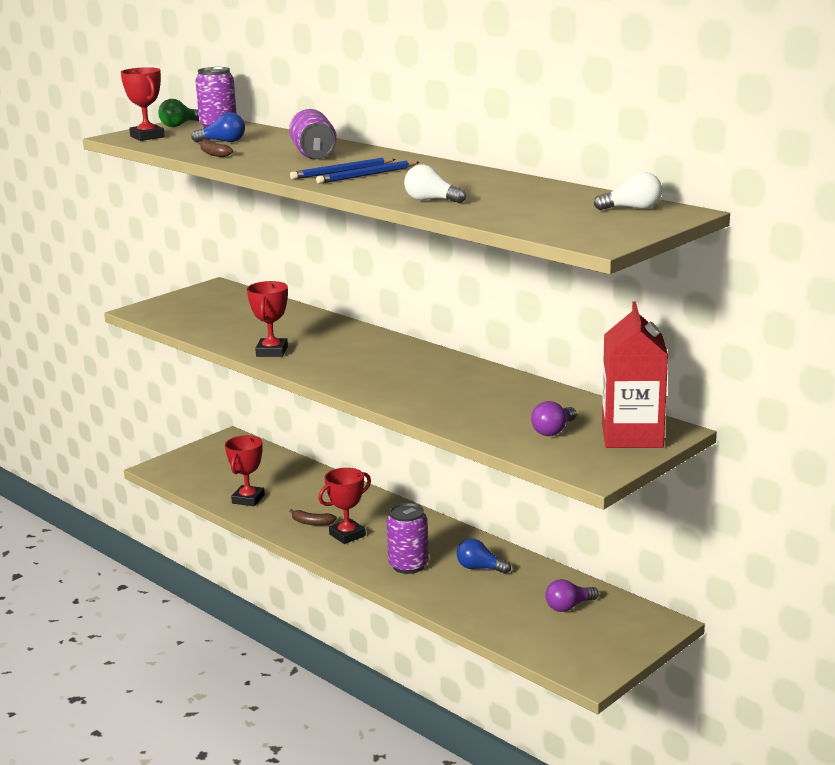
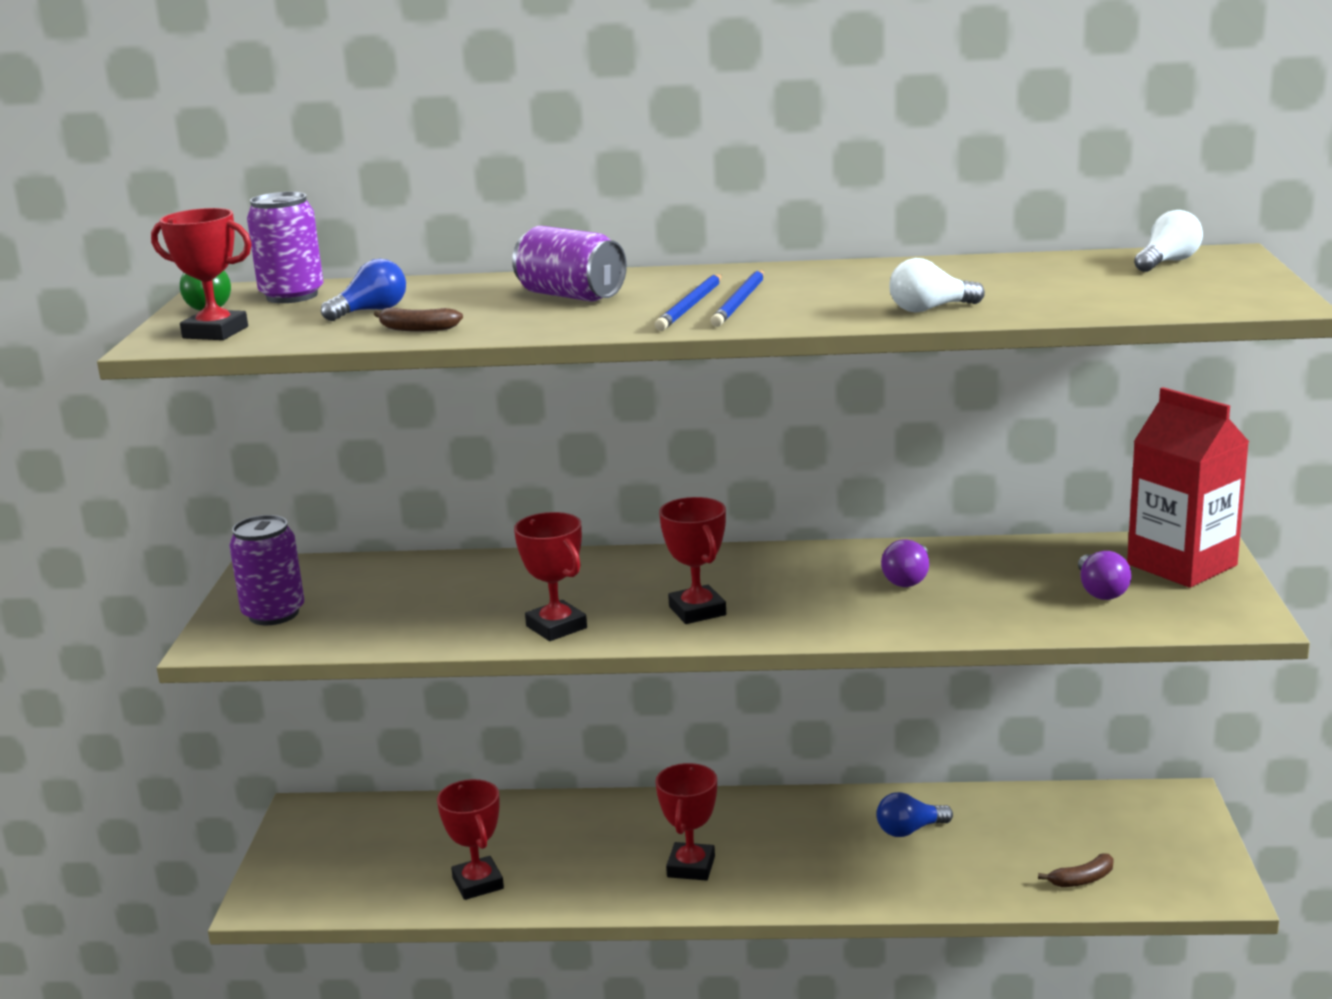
camera: 40 degrees left, 0 degrees up
(312, 523) = (618, 873): brown banana -> brown banana (1082, 879)
(343, 367) = (697, 611): none -> red trophy
(408, 565) = (828, 868): purple can -> purple can (274, 614)
(568, 607) = (1071, 827): purple light bulb -> purple light bulb (908, 579)

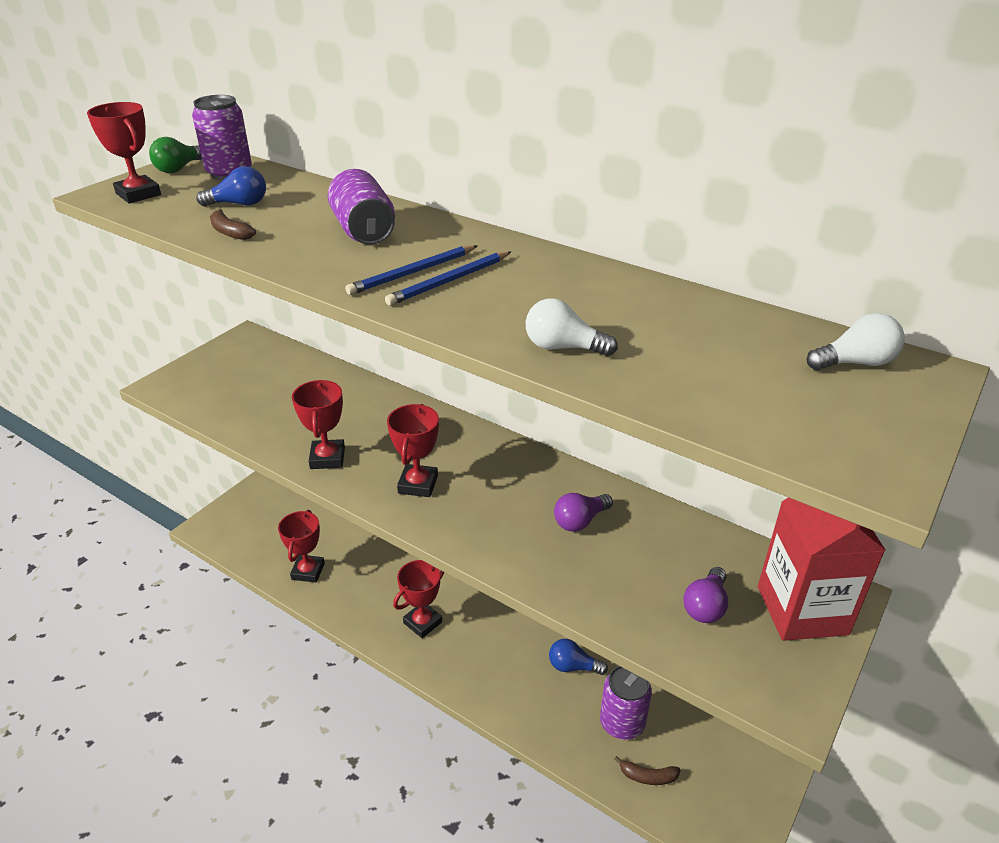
camera: 30 degrees right, 15 degrees up
(274, 614) = (210, 375): purple can -> purple can (622, 723)

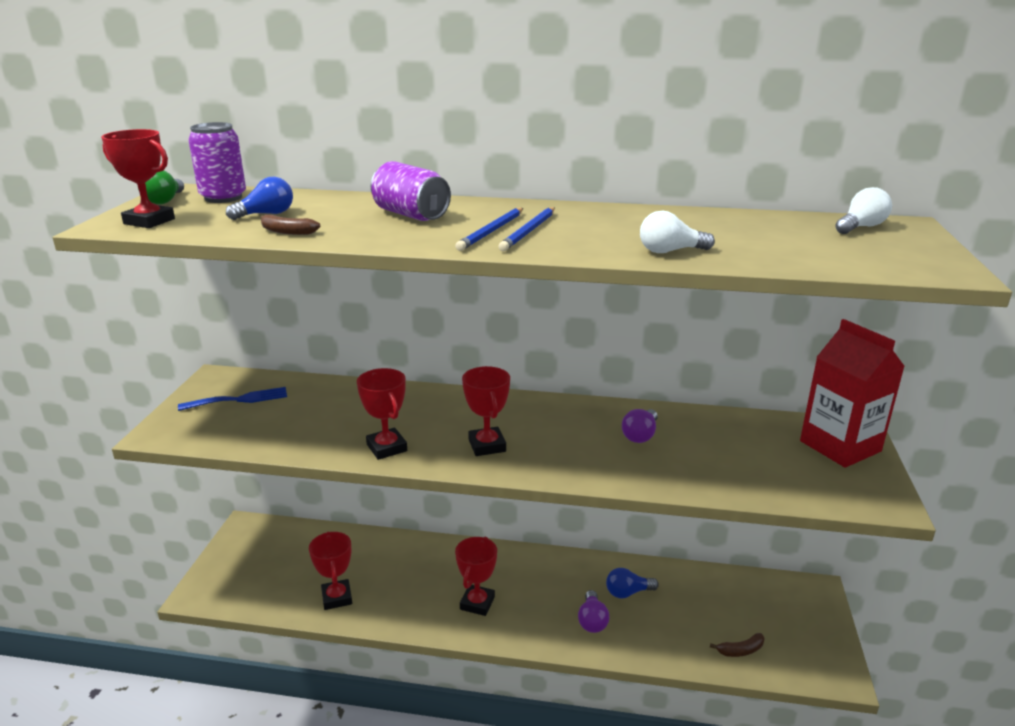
camera: 25 degrees left, 10 degrees down
(246, 367) = (239, 399): none -> blue fork
(622, 723) = (694, 620): purple can -> none
(705, 606) = (778, 463): purple light bulb -> purple light bulb (592, 621)

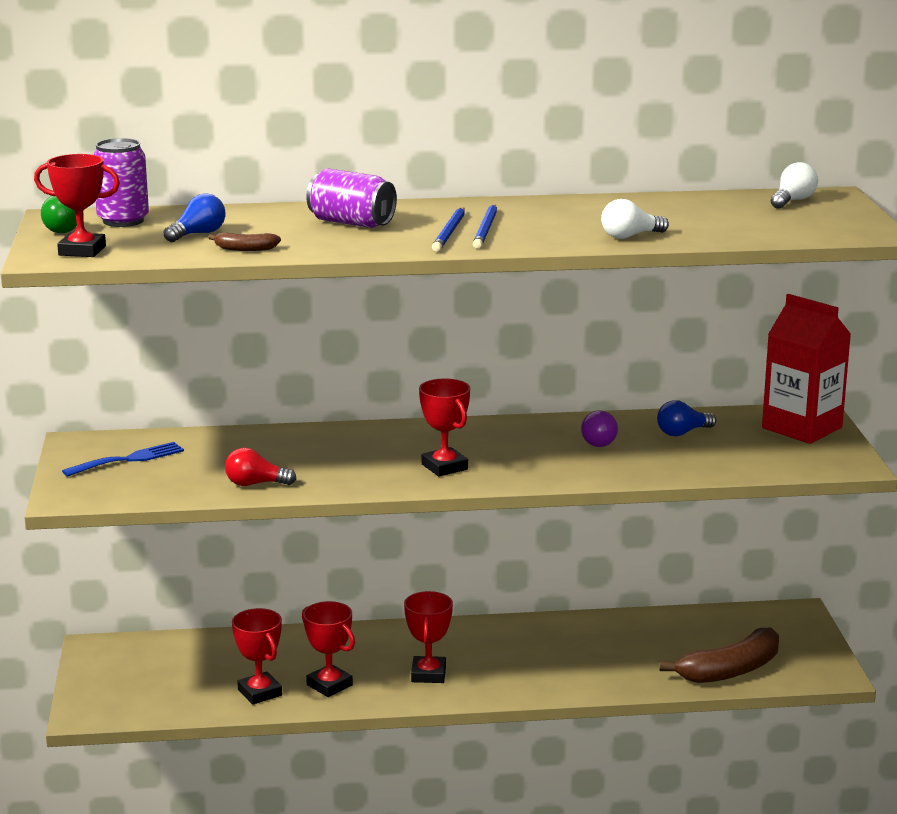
camera: 15 degrees left, 5 degrees down
(316, 441) = (255, 484): none -> red light bulb
(386, 448) = (338, 480): red trophy -> red trophy (329, 685)
(592, 621) = (565, 670): purple light bulb -> none
(627, 592) = (594, 642): blue light bulb -> blue light bulb (682, 433)
(740, 650) = (730, 670): brown banana -> brown banana, size x2.18

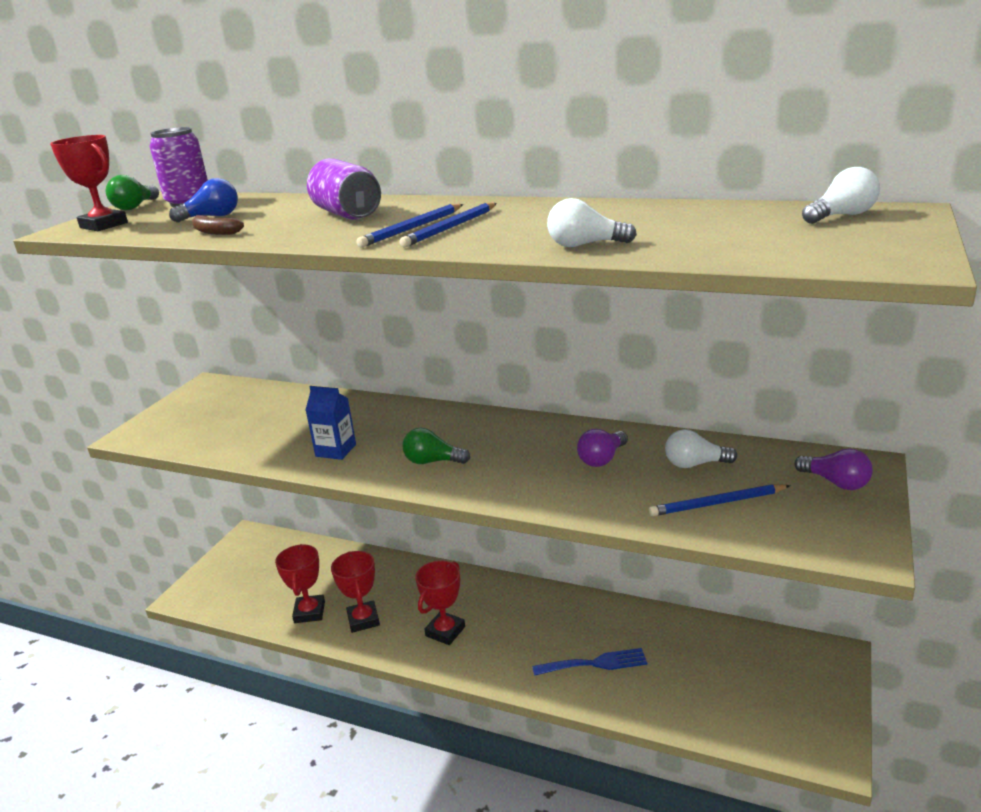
camera: 30 degrees right, 5 degrees up
(129, 459) = (217, 406): blue fork -> blue fork (595, 663)
(255, 484) = (269, 449): red light bulb -> none
(332, 474) = (336, 450): none -> blue carton
(444, 467) = (432, 461): red trophy -> green light bulb
(682, 433) = (695, 464): blue light bulb -> white light bulb
(724, 455) = (717, 503): none -> blue pencil
(730, 670) = (719, 713): brown banana -> none
(802, 428) = (836, 482): red carton -> purple light bulb

